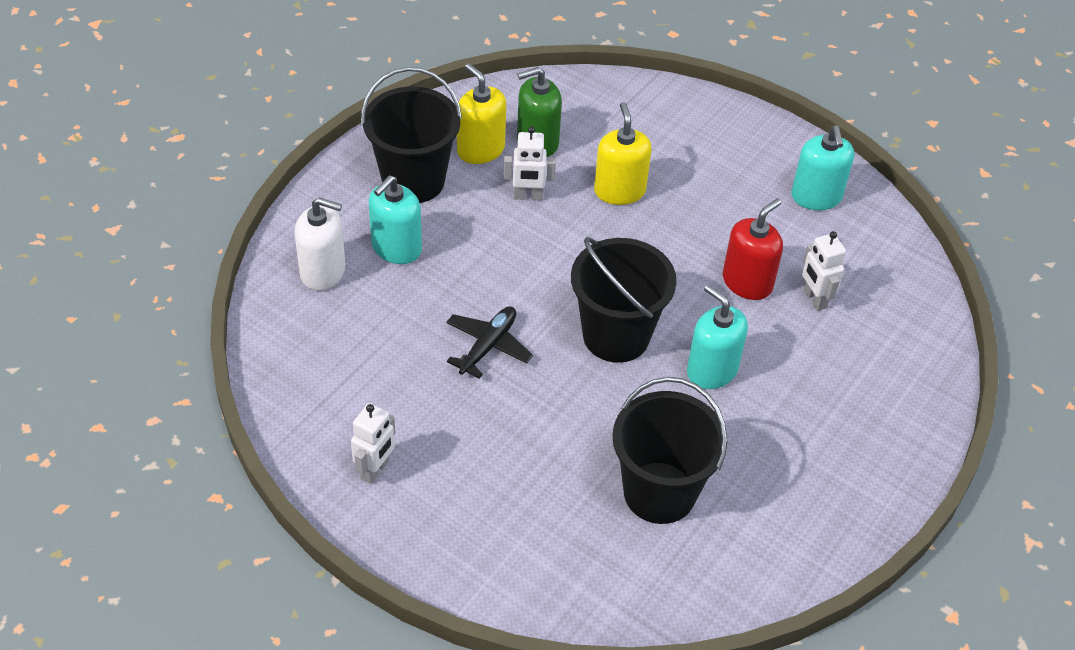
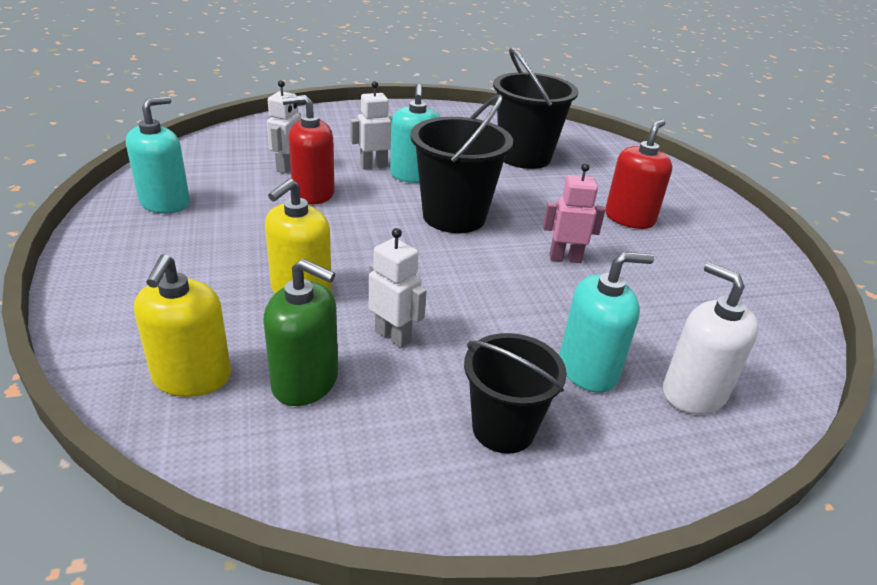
camera: 140 degrees left, 15 degrees down
(375, 470) = (721, 242): white robot -> white robot (373, 166)
(413, 181) = (503, 428): black bucket -> black bucket, size x0.66
(477, 449) = (629, 218): none -> red soap dispenser
(480, 149) = (380, 415): yellow soap dispenser -> yellow soap dispenser (192, 377)
(488, 346) = (565, 258): black plane -> pink robot

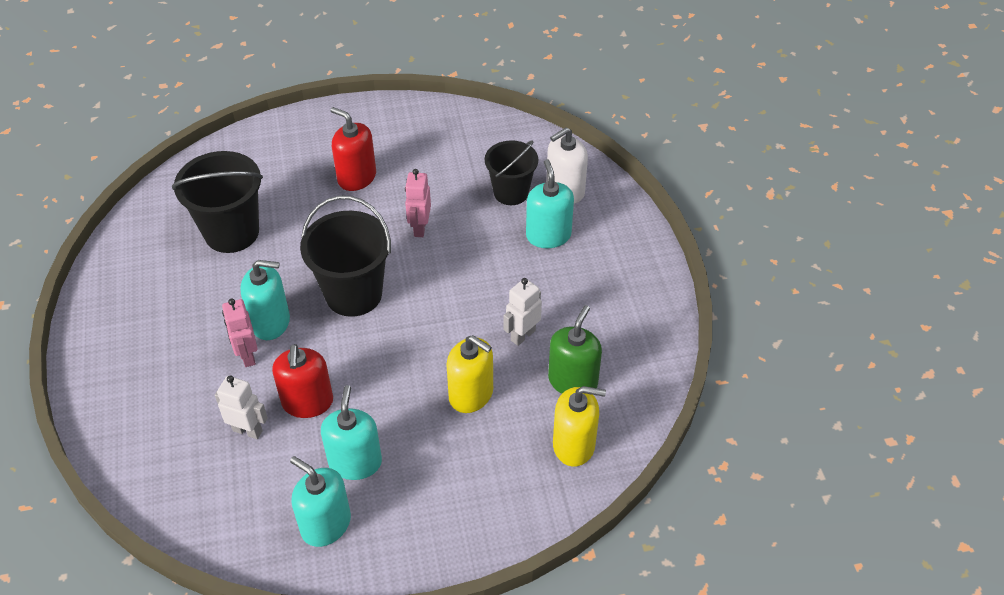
camera: 85 degrees left, 15 degrees up
(231, 217) = (355, 462): none -> turquoise soap dispenser
(373, 166) = (247, 356): white robot -> pink robot
(503, 428) = (603, 282): black bucket -> black bucket (511, 192)

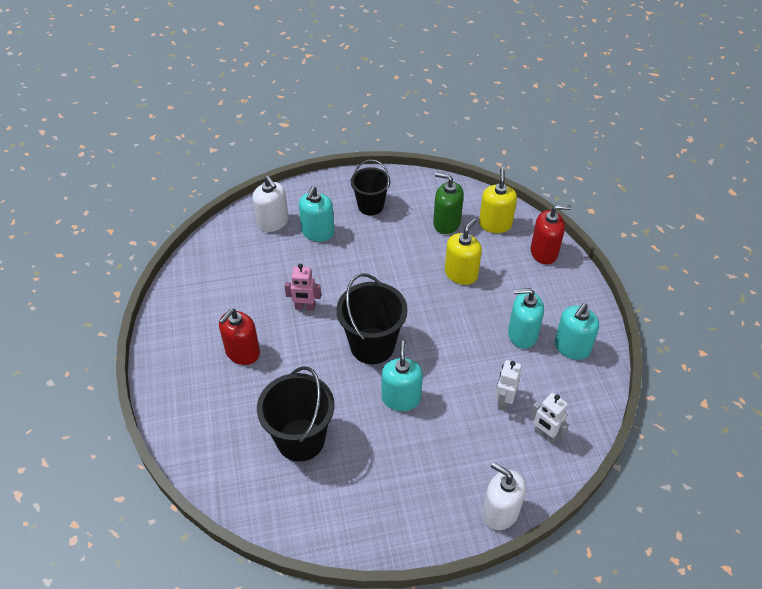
camera: 90 degrees left, 0 degrees up
(96, 415) = (500, 512): none -> white soap dispenser
(247, 356) = (435, 410): pink robot -> none
(307, 402) = (475, 366): red soap dispenser -> red soap dispenser (544, 252)
(511, 192) = (272, 253): black bucket -> black bucket (370, 206)
(522, 335) = (410, 247): white robot -> white robot (545, 435)
(548, 235) = (318, 232): turquoise soap dispenser -> turquoise soap dispenser turned 60 degrees counterclockwise

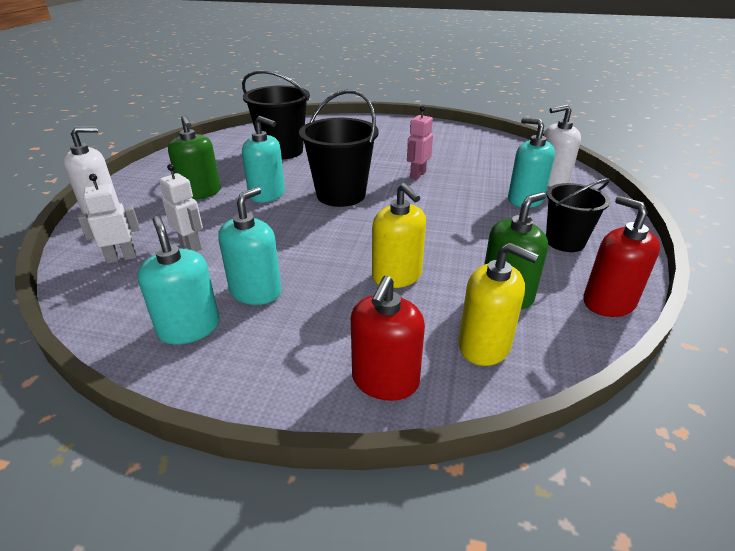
camera: 115 degrees right, 15 degrees down
(242, 352) = (388, 145): red soap dispenser -> red soap dispenser (608, 302)
(427, 453) = (200, 193): none -> green soap dispenser

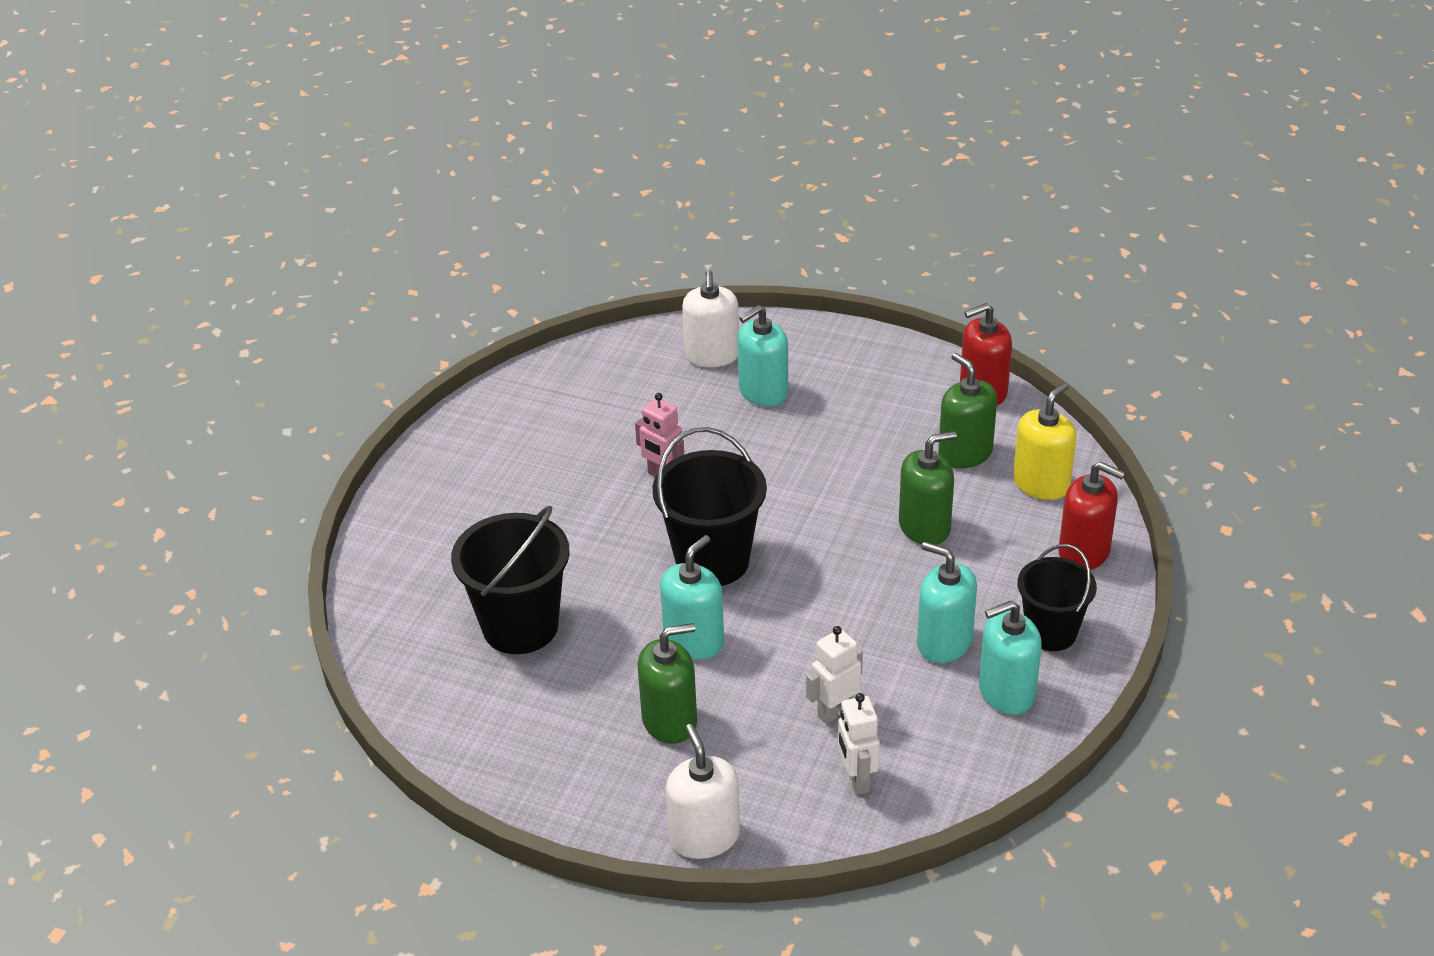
camera: 80 degrees left, 5 degrees up
(397, 276) = (924, 527): yellow soap dispenser -> green soap dispenser
(565, 241) = (870, 387): black bucket -> black bucket (1051, 632)

